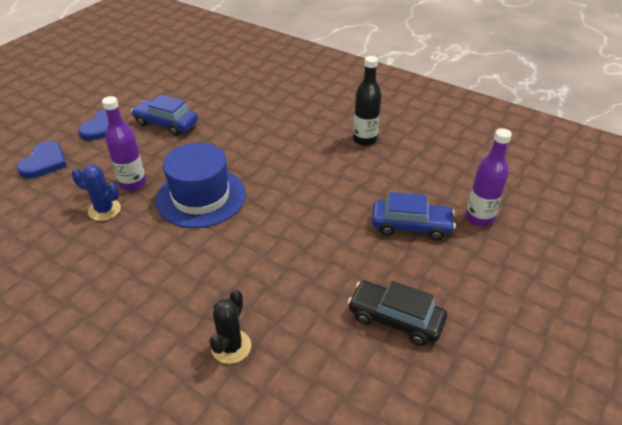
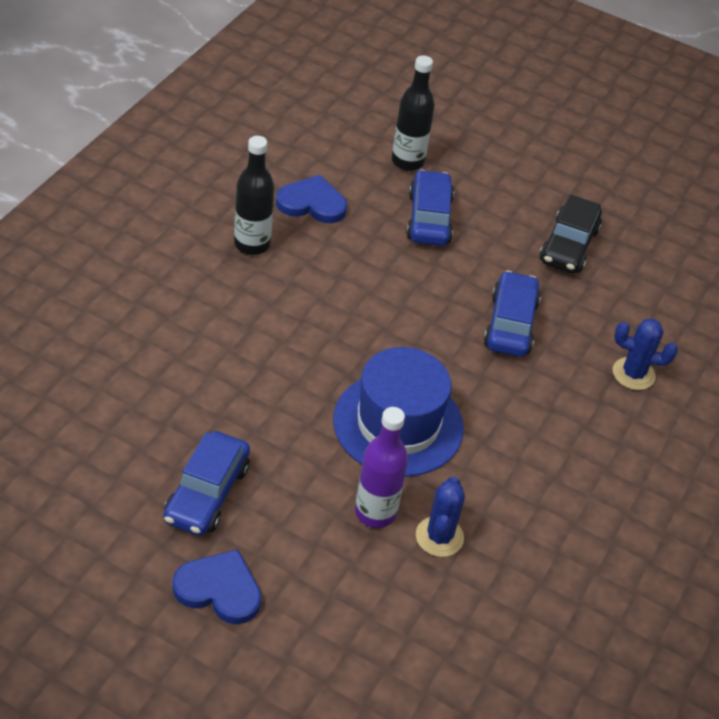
camera: 100 degrees left, 5 degrees up
(44, 162) = (329, 656): blue heart -> blue heart (312, 203)
(231, 347) = (633, 374): black cactus -> blue cactus
(293, 265) = (510, 324): none -> blue car
(479, 218) = (407, 161): purple bottle -> black bottle

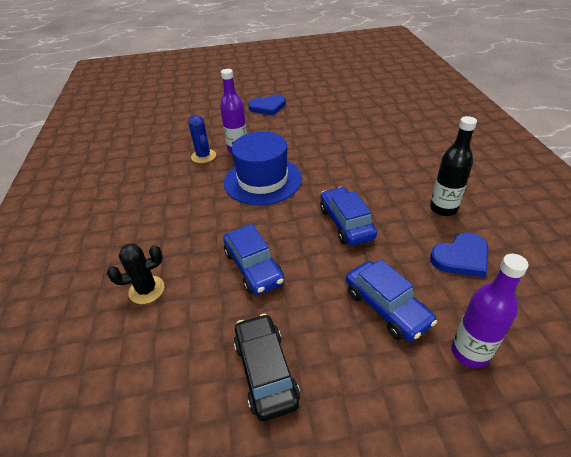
camera: 150 degrees right, 5 degrees down
(207, 493) = (306, 121): blue car -> blue car (346, 223)
(407, 161) = (470, 352): black bottle -> purple bottle
(633, 374) = (147, 290): blue cactus -> black cactus

